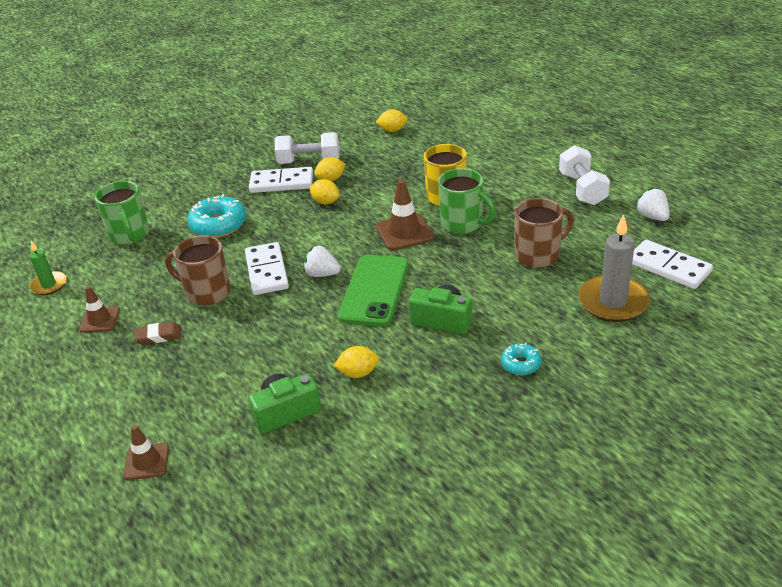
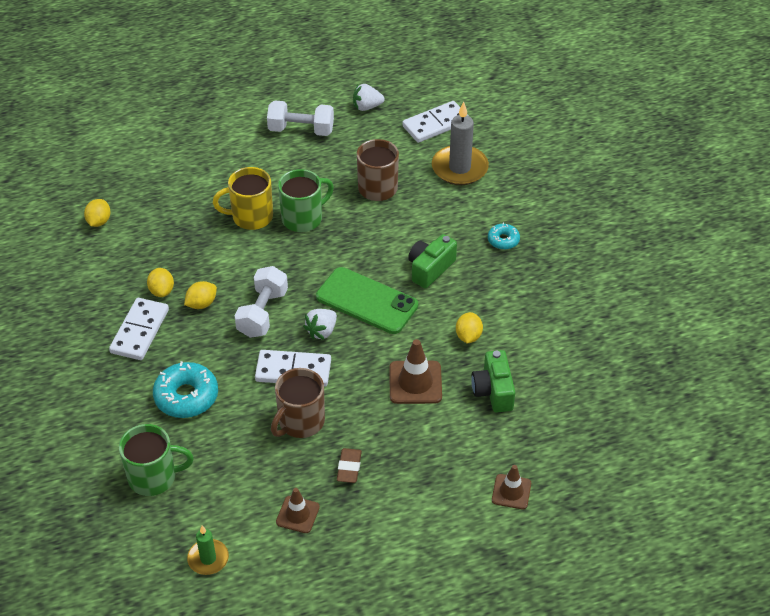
camera: 75 degrees left, 10 degrees up
(309, 161) = (112, 300): white dumbbell -> white dumbbell (262, 313)
(404, 232) = (292, 260): brown traffic cone -> brown traffic cone (415, 382)

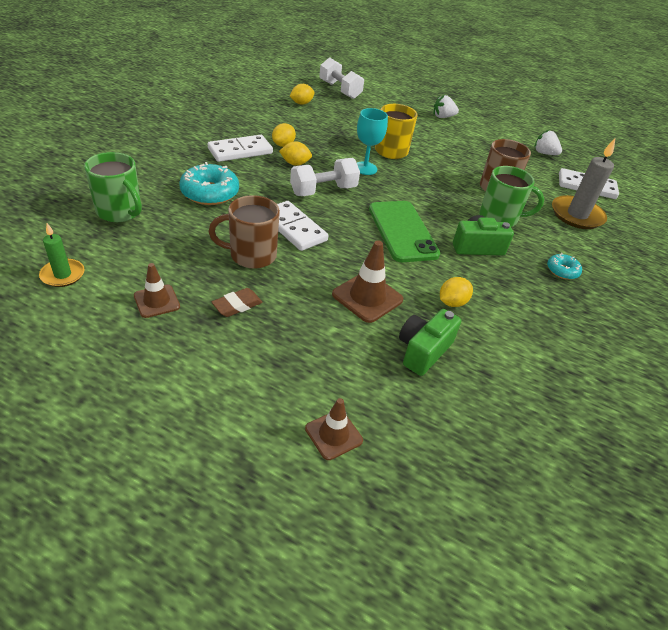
camera: 40 degrees right, 5 degrees down
(259, 257) = (365, 168): none -> turquoise goblet
(301, 130) = (482, 138): white dumbbell -> white dumbbell (339, 90)
(303, 218) = (422, 170): green mug -> green mug (499, 218)
(322, 331) = (346, 224): white strawberry -> white strawberry (443, 117)

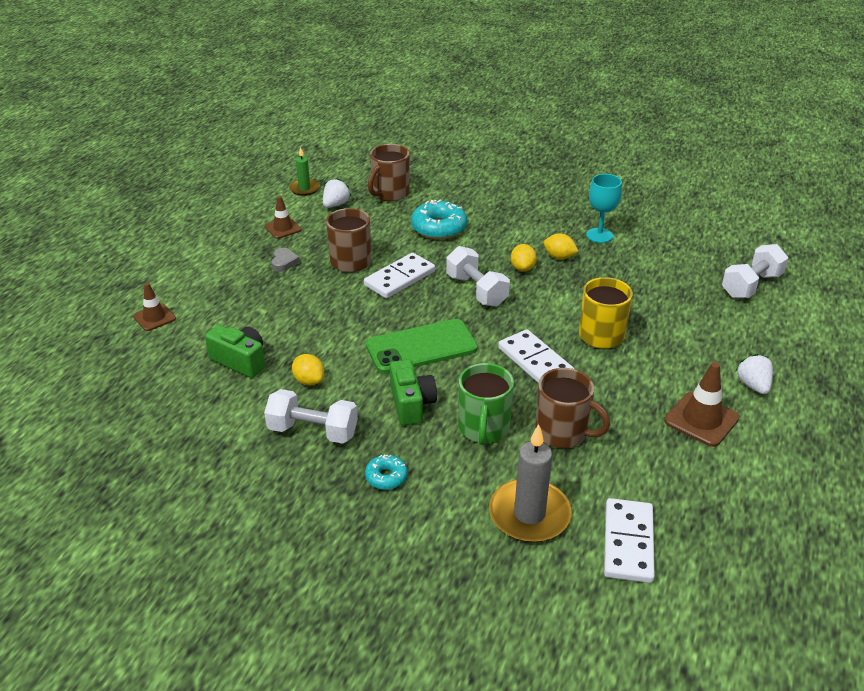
camera: 90 degrees right, 5 degrees down
(120, 212) = (389, 193): green mug -> brown mug
(237, 305) = (284, 262): brown eraser -> grey heart
(240, 151) = (527, 233): white domino -> white domino (535, 361)
(301, 103) = (678, 259): yellow lemon -> none
(365, 168) = (543, 316): turquoise goblet -> turquoise goblet (599, 235)
(367, 297) = (307, 327): brown traffic cone -> brown traffic cone (701, 419)
(520, 306) = (313, 431): none -> white dumbbell
(544, 153) = (714, 501): white strawberry -> white strawberry (336, 204)

